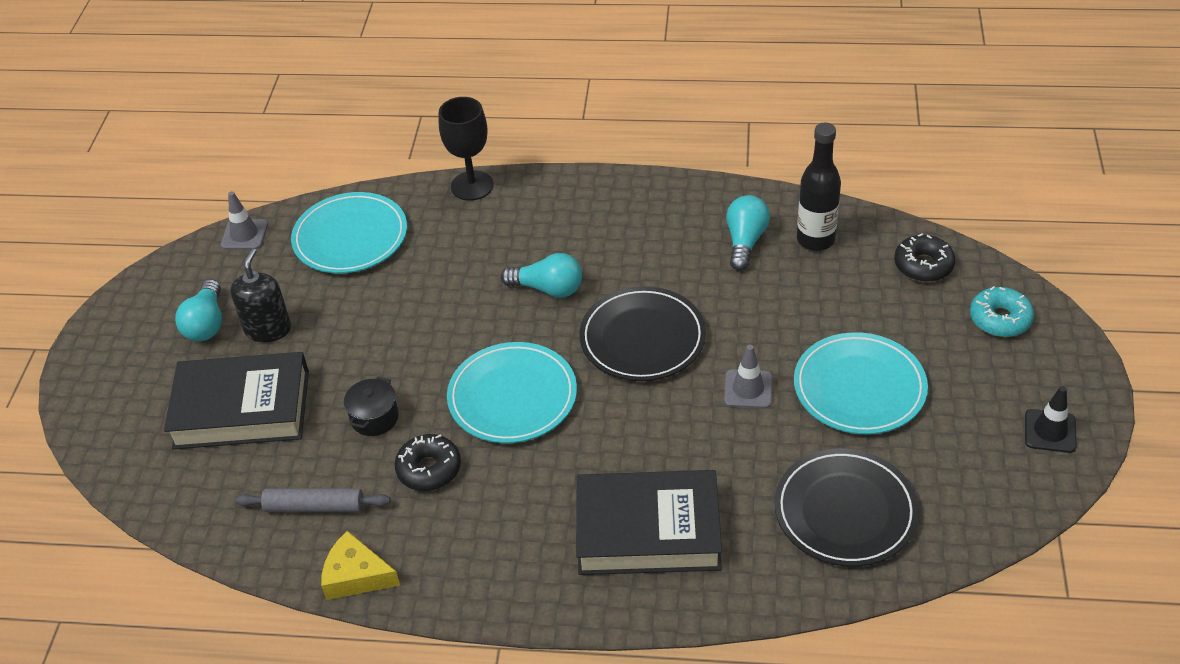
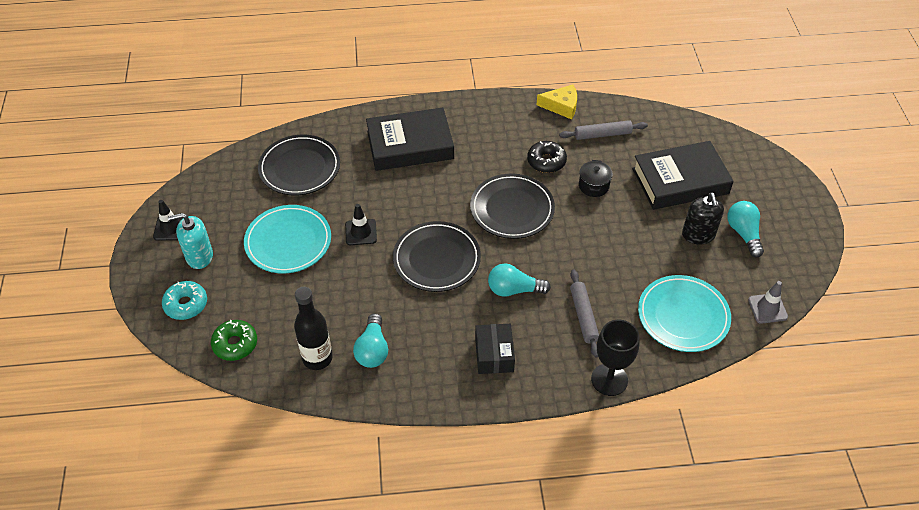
camera: 165 degrees right, 5 degrees up
(471, 250) = (583, 316): none -> grey rolling pin
(512, 397) = (512, 209): turquoise plate -> black plate
(596, 222) = (494, 355): none -> black box
(748, 389) = (361, 232): grey traffic cone -> black traffic cone
(923, 265) = (235, 344): black donut -> green donut
(994, 382) = (199, 256): none -> turquoise soap dispenser

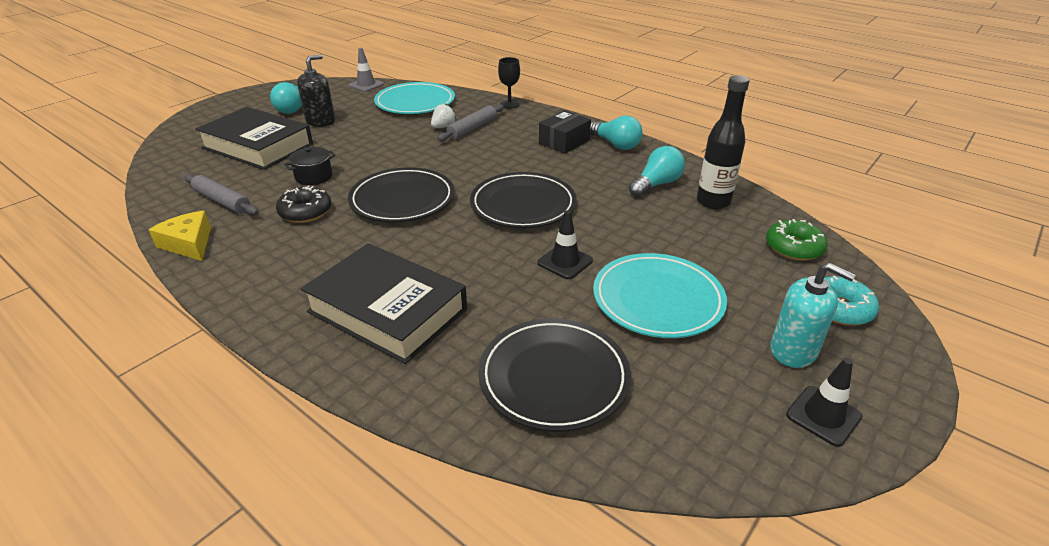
camera: 135 degrees left, 15 degrees down
(514, 290) = (493, 160): turquoise light bulb -> turquoise light bulb (615, 144)
(606, 300) = (443, 127): none -> white strawberry
(609, 379) = (509, 104): black goblet -> black goblet, size x0.65

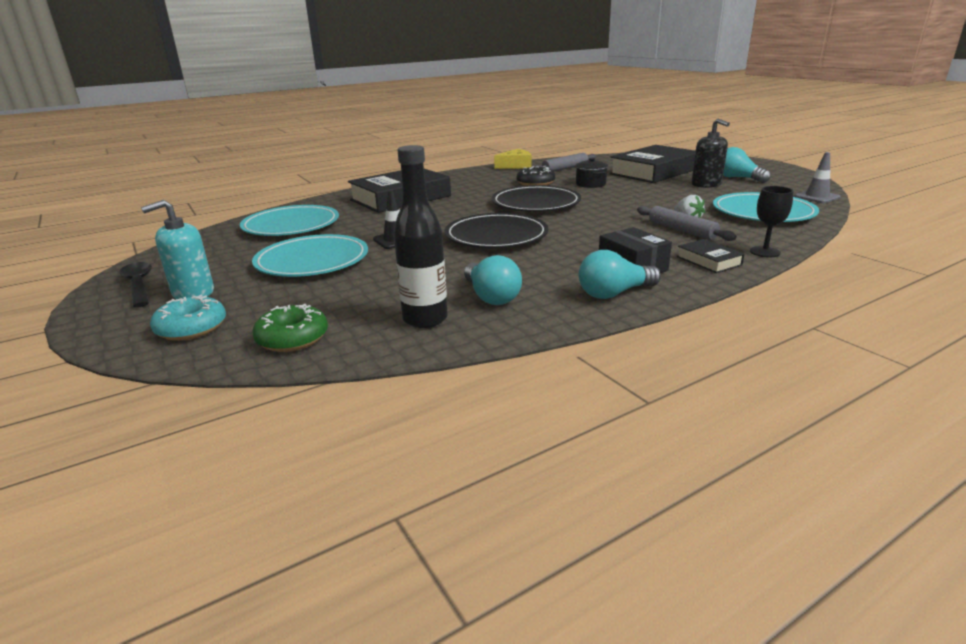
camera: 110 degrees right, 10 degrees down
(537, 119) = (708, 261): none -> black book
(554, 377) = (291, 226): black plate -> turquoise plate
(823, 416) = (139, 285): black traffic cone -> black spoon

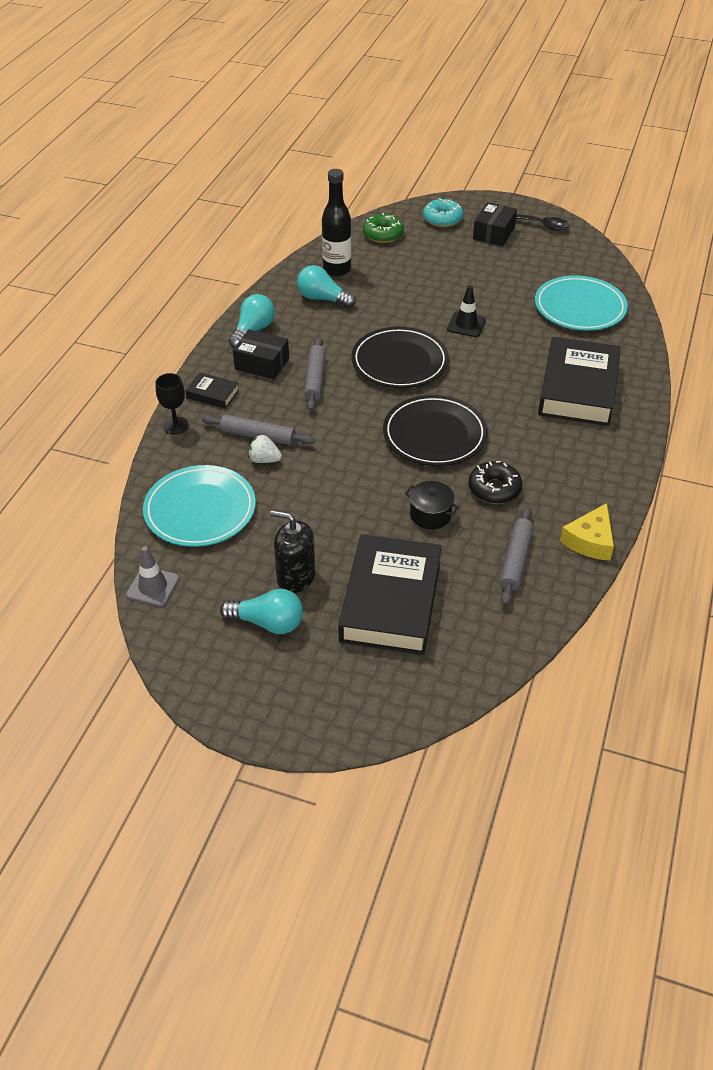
camera: 140 degrees right, 20 degrees up
(193, 293) = (493, 233): turquoise soap dispenser -> black box
(312, 261) = (481, 281): turquoise plate -> none
(589, 245) = (315, 379): none -> grey rolling pin

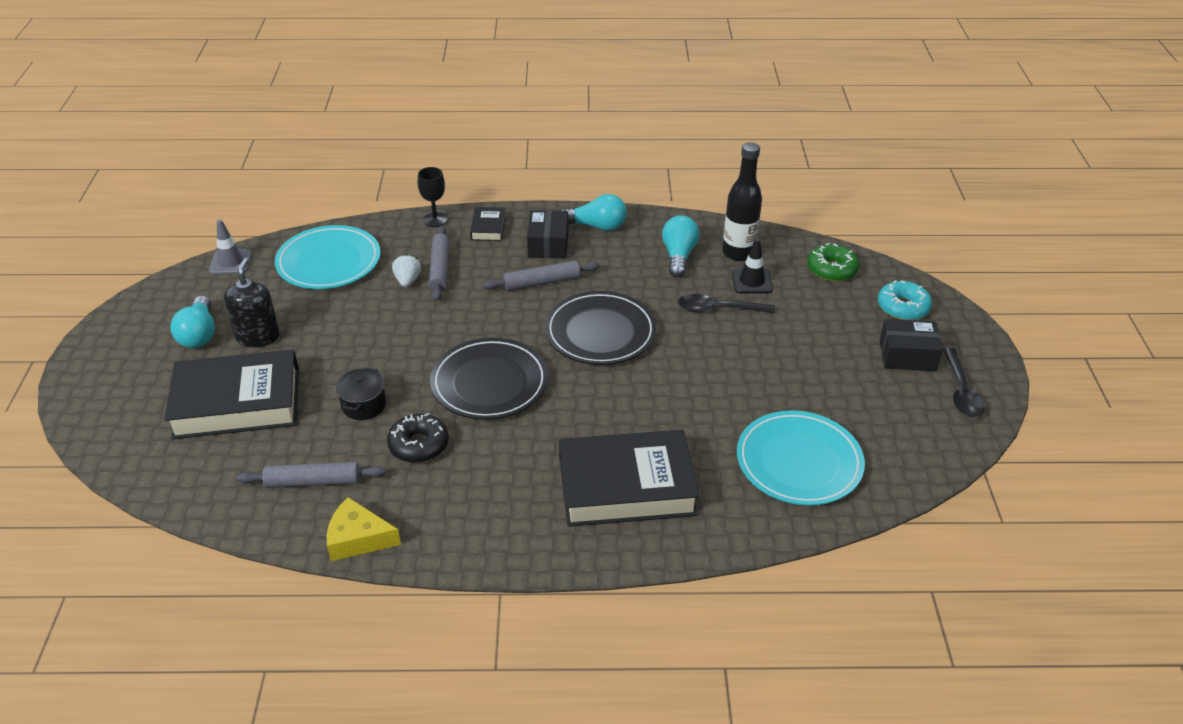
camera: 70 degrees right, 5 degrees down
(401, 297) = (718, 309): none -> black spoon
(466, 325) = (698, 369): black traffic cone -> black traffic cone (751, 281)

